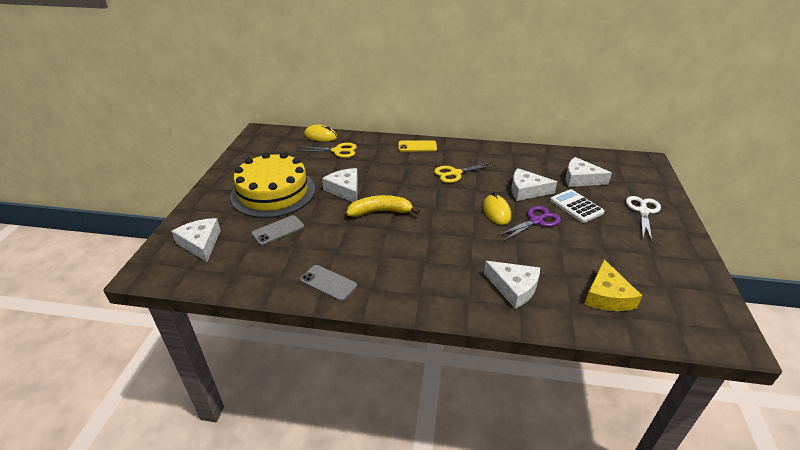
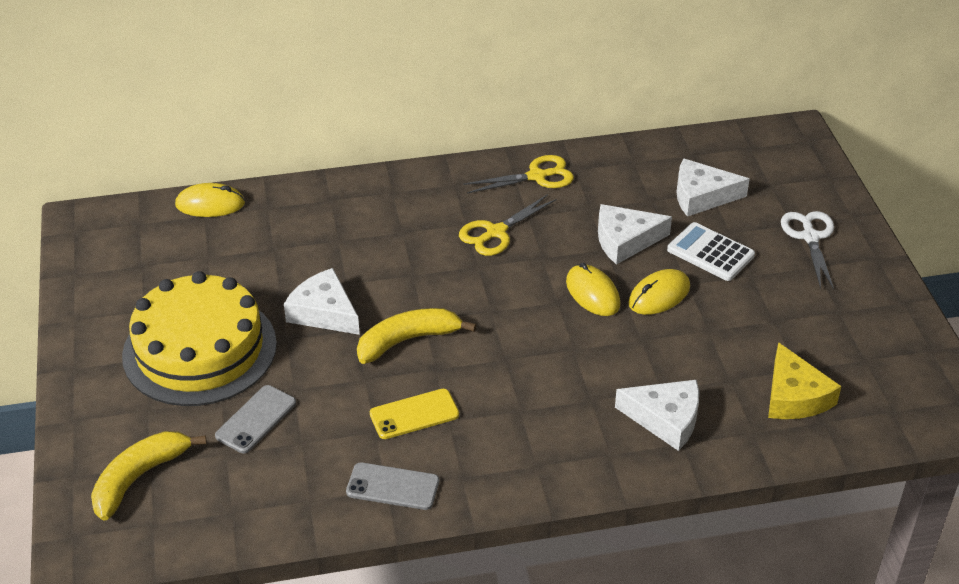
camera: 20 degrees left, 5 degrees up
(201, 243) = (139, 478): white cheese -> yellow banana
(337, 151) = (263, 232): yellow scissors -> yellow scissors (537, 176)
(417, 146) = (403, 188): yellow phone -> yellow phone (414, 414)
(536, 221) = (659, 295): purple scissors -> yellow mouse

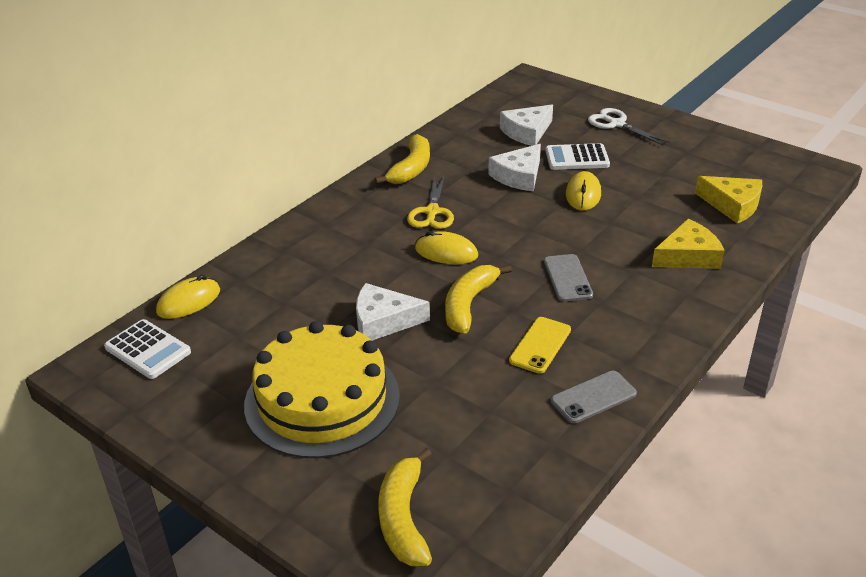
camera: 40 degrees left, 5 degrees down
(138, 229) = (148, 350): none -> white calculator
(256, 419) = (435, 418): grey phone -> grey phone (567, 278)
(537, 176) = (411, 169): yellow scissors -> yellow banana
(592, 293) = (543, 213): yellow mouse -> yellow mouse (446, 252)
(665, 419) = (688, 256): white cheese -> yellow cheese

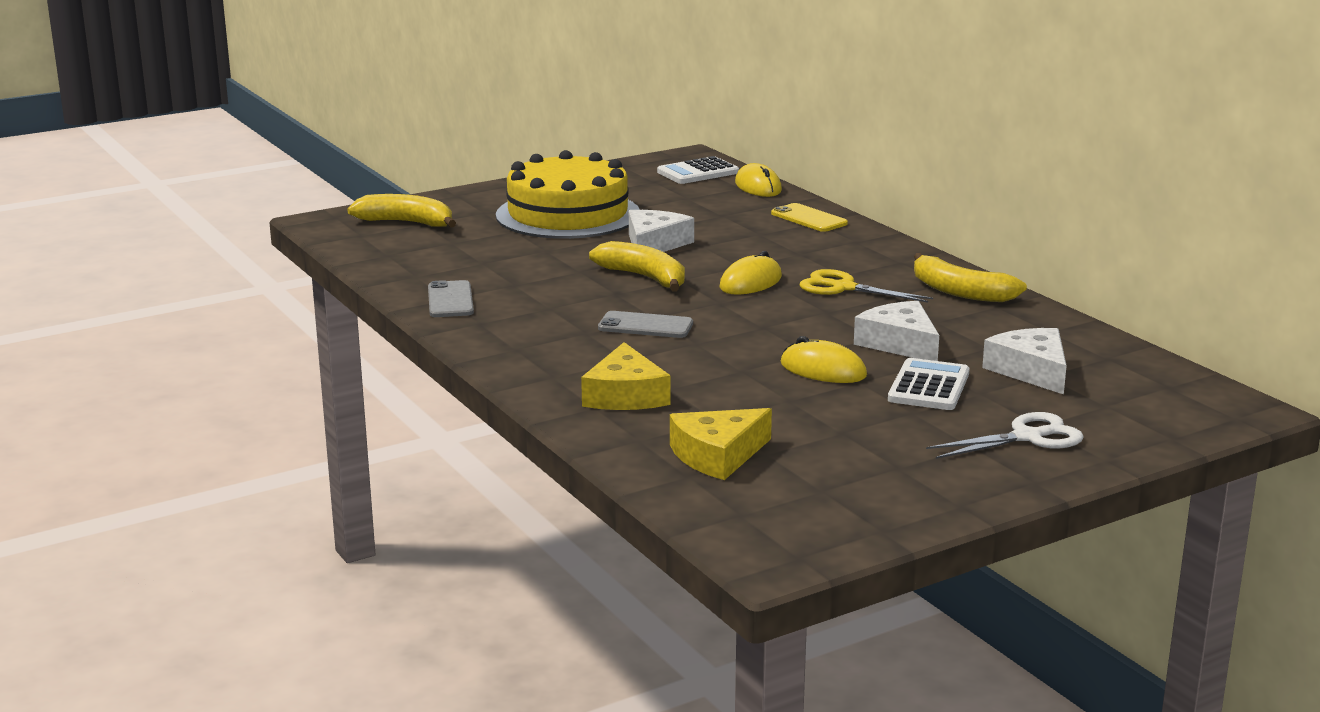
camera: 110 degrees right, 15 degrees down
(540, 345) = (547, 294): yellow phone -> yellow phone (809, 218)

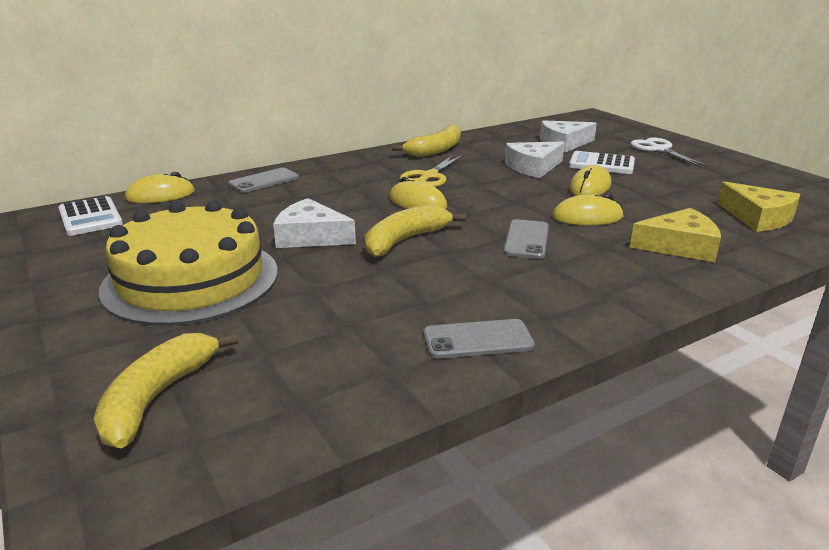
camera: 90 degrees left, 5 degrees up
(712, 359) = (587, 217): none -> yellow mouse
(809, 218) = (264, 181): yellow phone -> grey phone

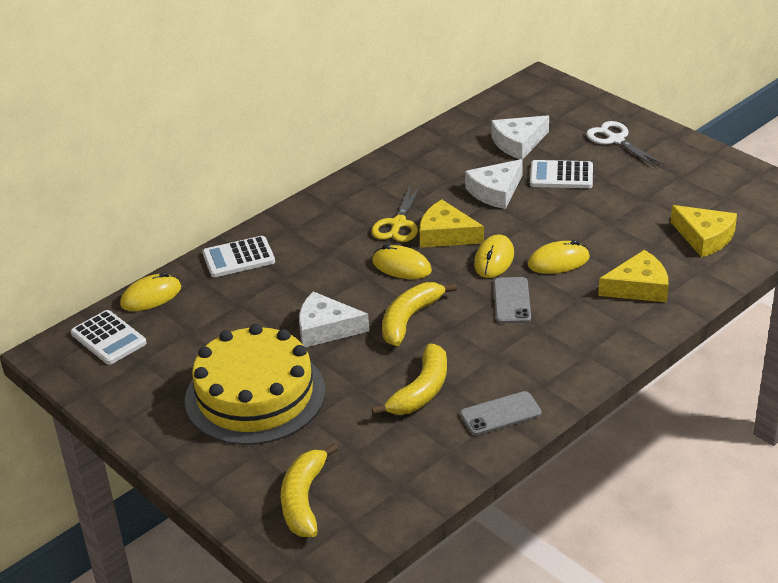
camera: 10 degrees left, 10 degrees up
(264, 181) = (239, 258): grey phone -> white calculator
(435, 150) = (389, 176): yellow banana -> yellow banana (421, 391)
(473, 187) = (446, 234): none -> yellow cheese
(590, 187) = (555, 215): yellow mouse -> yellow mouse (494, 259)

